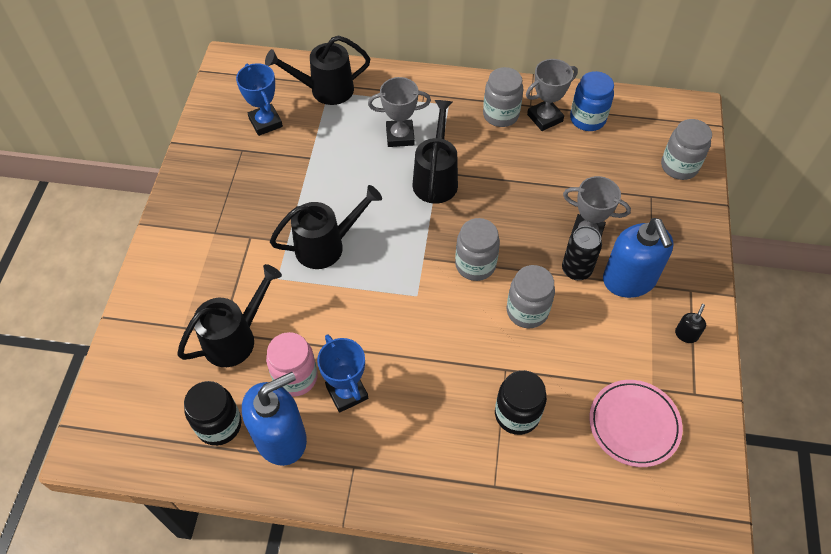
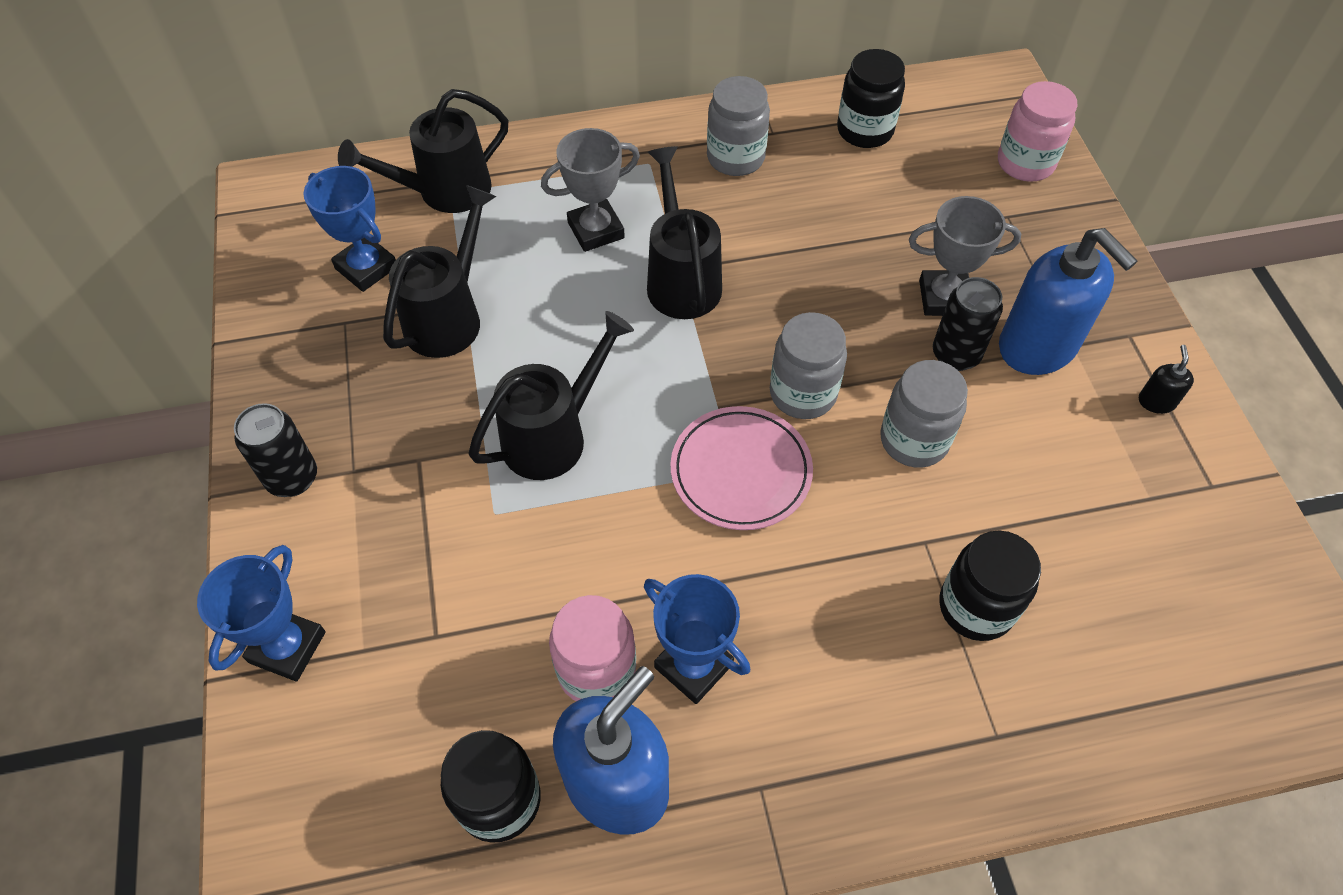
camera: 20 degrees left, 0 degrees up
(147, 313) = (287, 647): none -> blue trophy
(183, 227) = (292, 478): none -> black can
(236, 337) = (465, 637): black watering can -> black watering can (449, 316)
(545, 118) = (802, 145): grey trophy -> none
(587, 119) = (865, 130): blue jar -> black jar
(634, 424) = (1152, 562): pink plate -> pink plate (741, 471)
(679, 166) = (1025, 163): grey jar -> pink jar

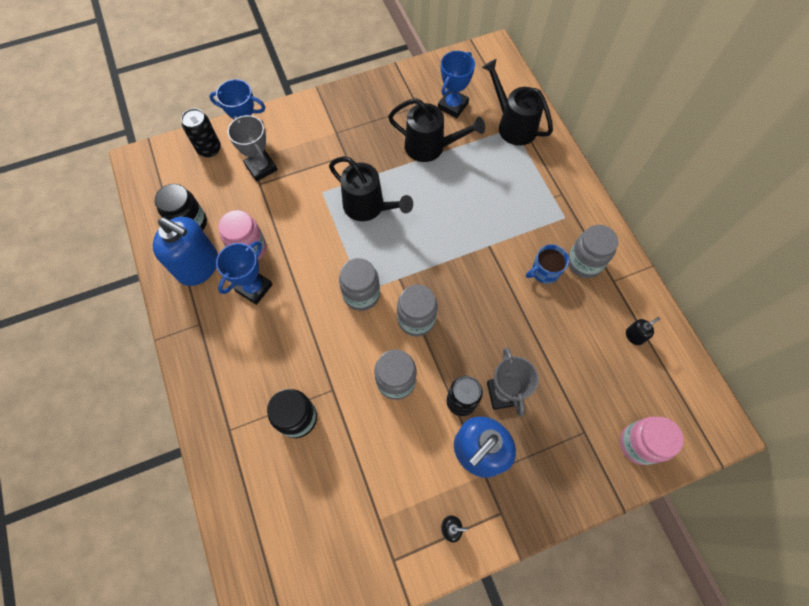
camera: 80 degrees right, 10 degrees up
(292, 478) = (329, 111): black can -> black can (209, 149)
(596, 230) = (505, 200): grey trophy -> grey trophy (261, 167)
(681, 278) = (482, 247): black watering can -> none
(741, 471) = (361, 294): pink plate -> grey jar
(742, 207) = (544, 271): none -> blue mug
(865, 130) = (634, 336): black jar -> black soap dispenser

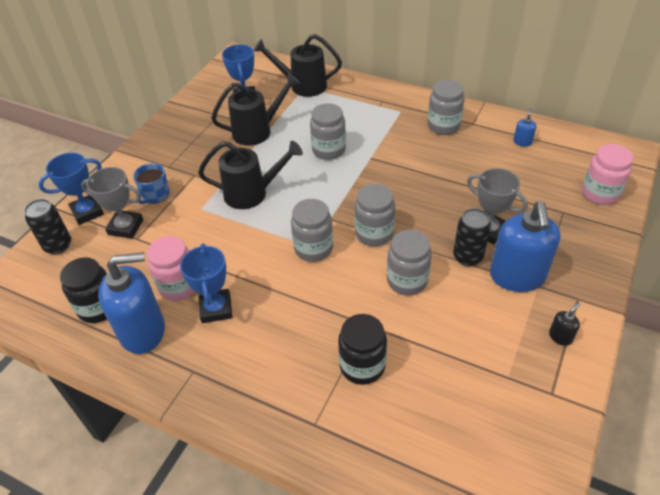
camera: 40 degrees left, 20 degrees down
(464, 211) = (329, 150): none -> grey jar
(544, 271) = (425, 147): blue mug -> blue mug (155, 195)
(634, 336) = (522, 142): black soap dispenser -> blue soap dispenser

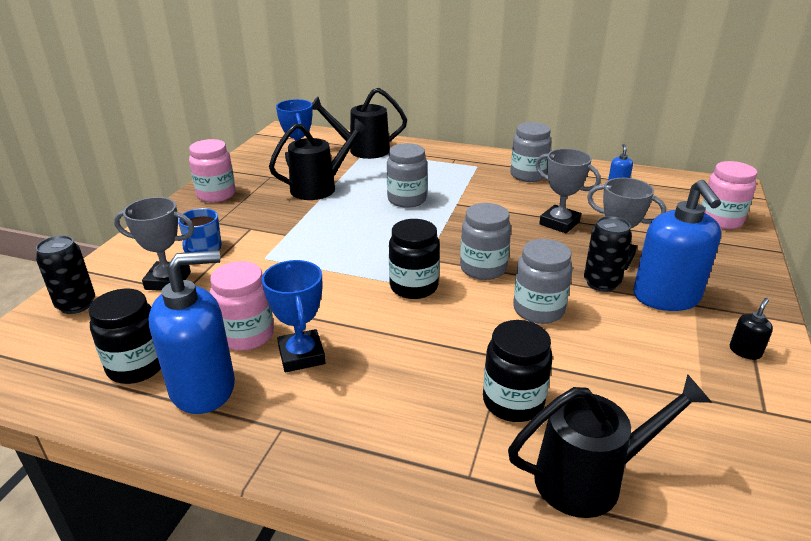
camera: 10 degrees left, 15 degrees down
(87, 212) = (115, 269): blue trophy -> none
(171, 134) = (216, 195): none -> pink jar
(252, 193) = (326, 240): black watering can -> black watering can (590, 478)
(313, 248) = (414, 287): grey jar -> black jar
(453, 187) = (559, 223): none -> grey trophy

